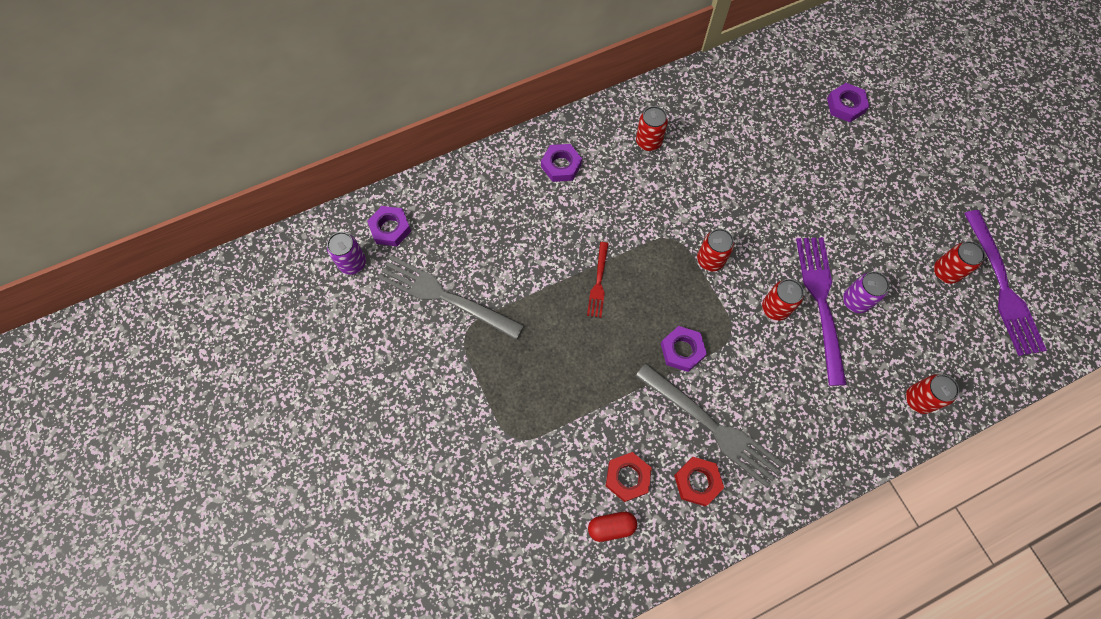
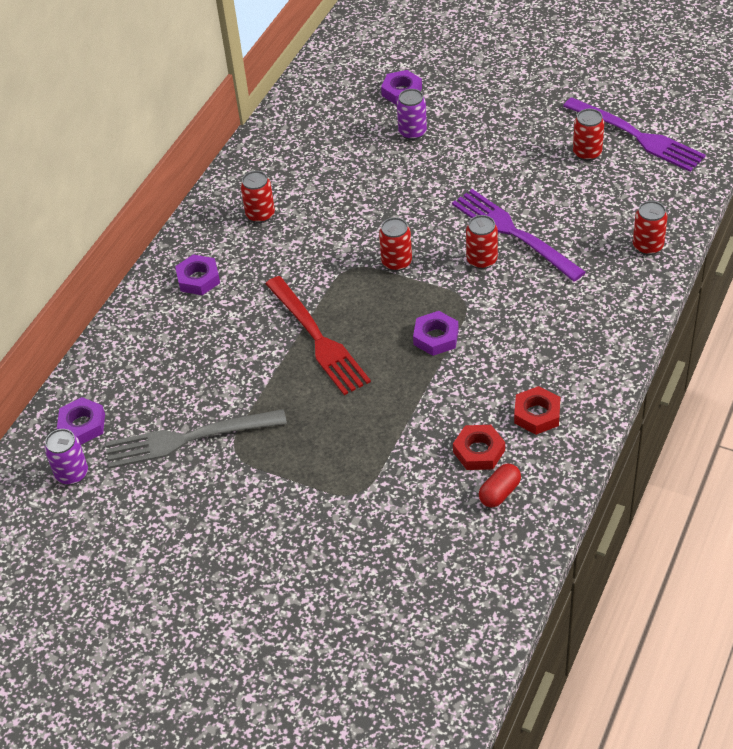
camera: 35 degrees left, 20 degrees down
(598, 282) = (317, 338): red fork -> red fork, size x1.92
(712, 426) = (511, 370): grey fork -> none
(855, 301) = (539, 215): purple can -> purple can (412, 132)

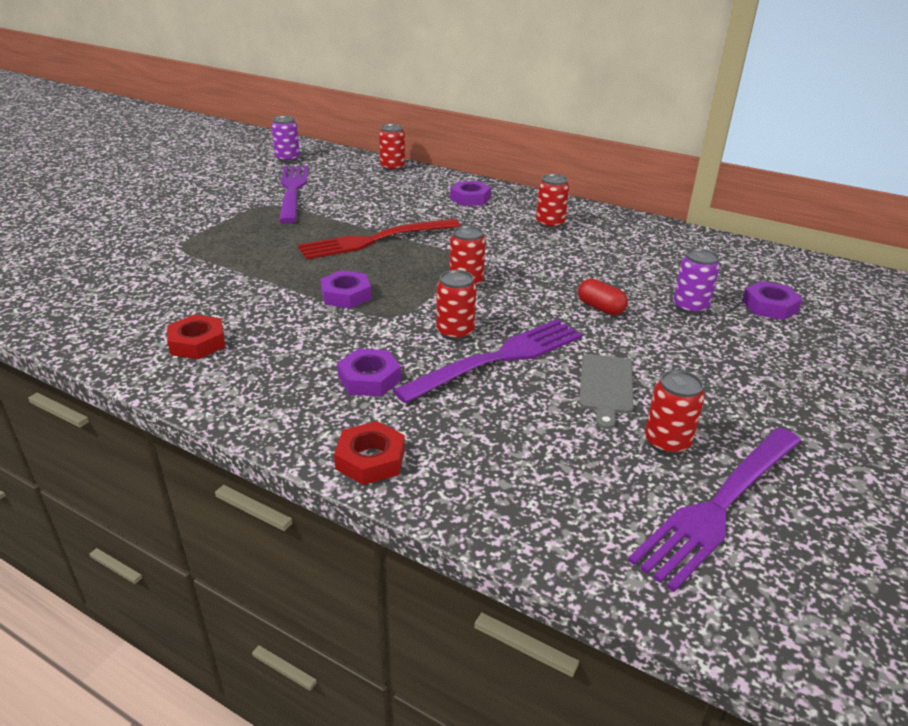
camera: 90 degrees right, 15 degrees down
(82, 425) = (331, 162): purple nut -> purple nut (369, 379)
(188, 439) = (292, 191): grey fork -> purple fork
(479, 451) = (176, 305): red nut -> red nut (370, 459)
(499, 493) = (115, 311): red capsule -> red capsule (600, 308)
(534, 178) = (606, 387): none -> grey cutting board
(647, 246) = (446, 474): red can -> red can (392, 167)

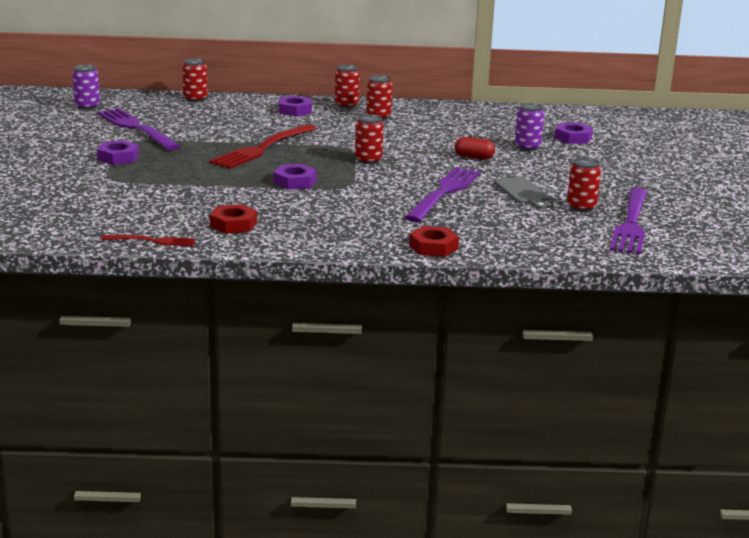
camera: 30 degrees left, 10 degrees down
(86, 344) = (152, 241): none -> red fork
(369, 379) = (379, 217): purple nut -> purple nut (118, 157)
(455, 332) = (399, 186): red can -> red can (346, 105)

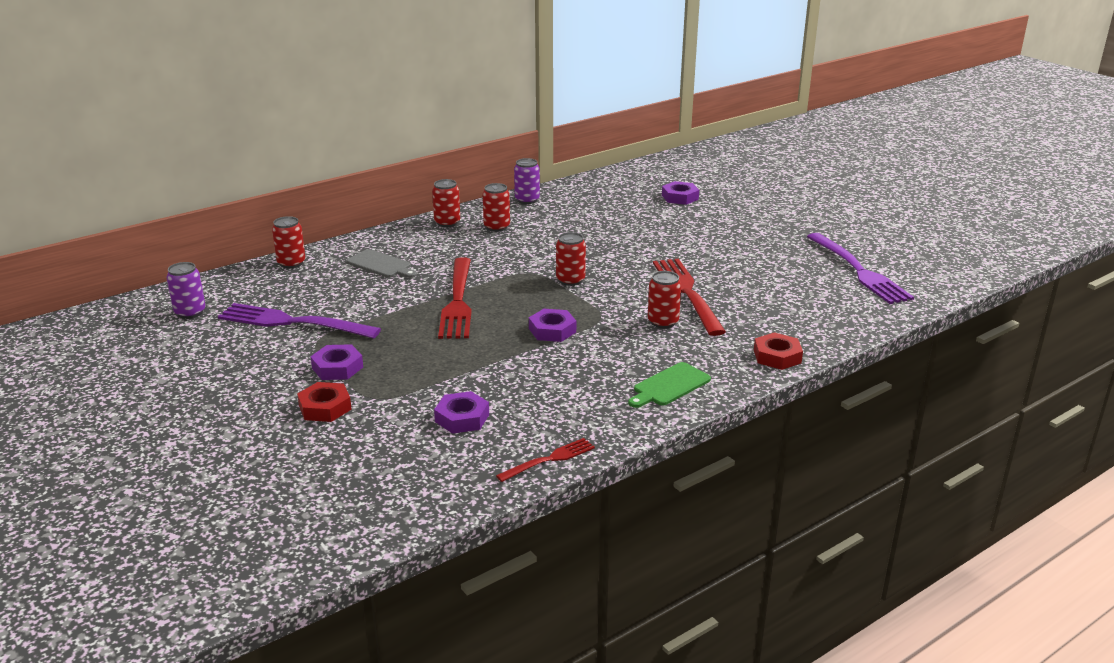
camera: 35 degrees left, 5 degrees up
(233, 224) = (585, 405): red nut -> red nut (325, 407)
(294, 110) = (411, 245): purple nut -> purple nut (462, 418)
(313, 235) = (669, 386): none -> green cutting board
(444, 193) = (687, 293): purple fork -> red fork
(474, 157) = (645, 245): red capsule -> none
(523, 192) = (739, 269): grey cutting board -> grey cutting board (381, 265)
(527, 147) = (664, 219): purple can -> purple can (527, 200)
(581, 207) = (802, 268): red can -> red can (663, 322)

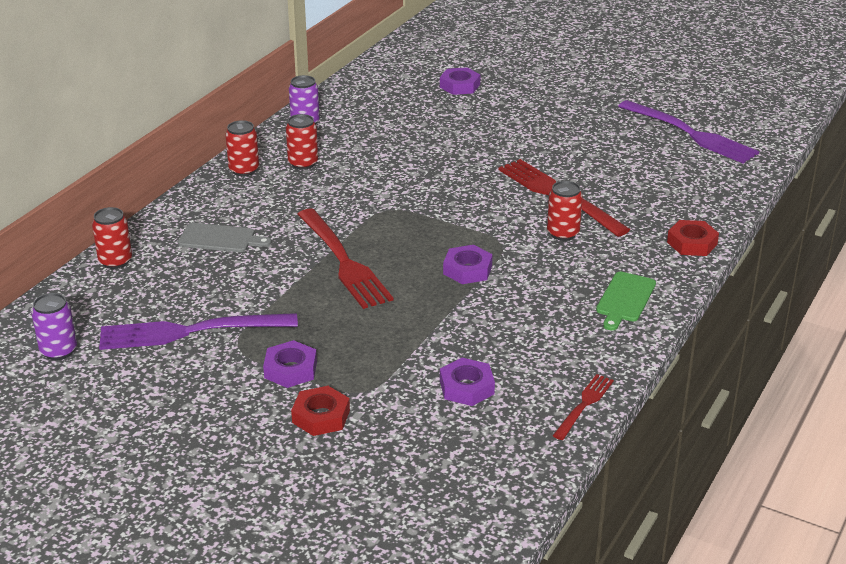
camera: 25 degrees left, 5 degrees up
(570, 280) = (435, 209): red can -> none

